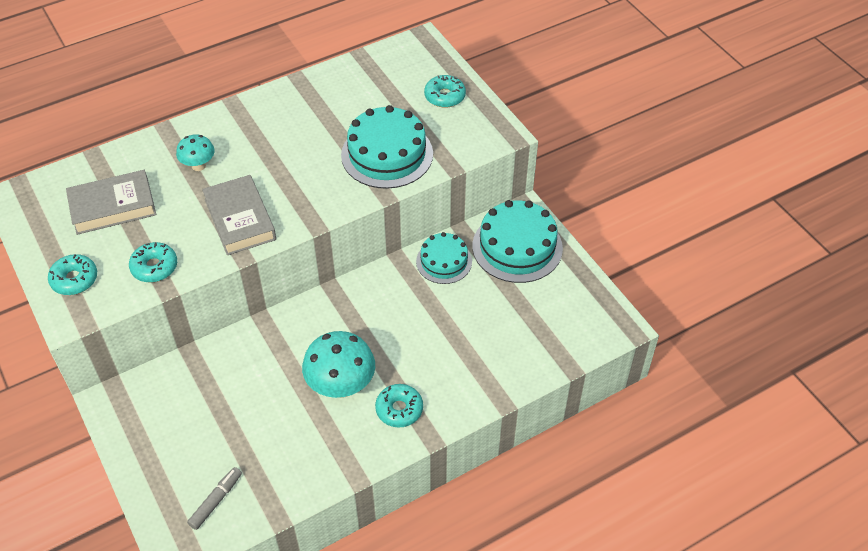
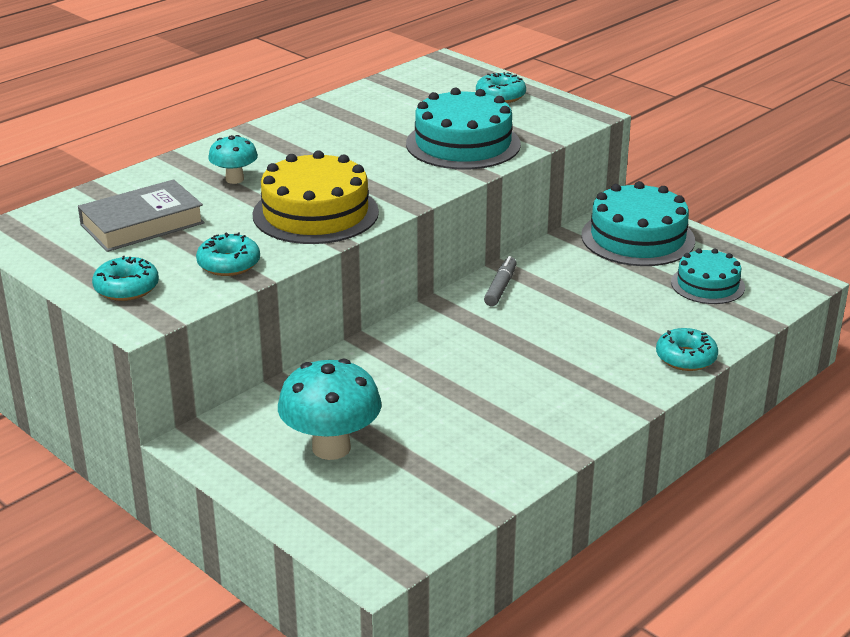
camera: 15 degrees left, 20 degrees down
(216, 501) = (398, 509): grey marker -> grey marker (500, 287)
(240, 219) = (315, 213): grey book -> yellow cake
(341, 386) = (500, 381): turquoise mushroom -> turquoise mushroom (331, 448)
(399, 409) = (586, 389): turquoise donut -> turquoise donut (686, 358)
(444, 261) = (559, 261): turquoise cake -> turquoise cake (707, 285)

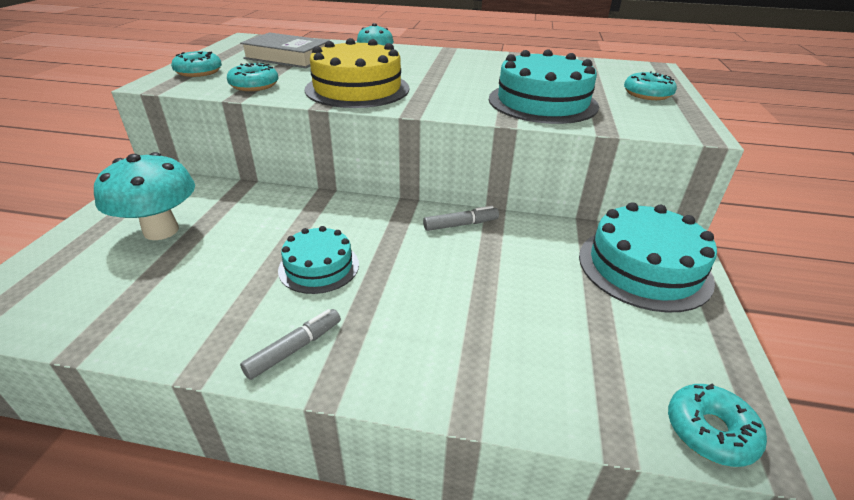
camera: 55 degrees right, 5 degrees up
(587, 410) = (295, 348): none -> grey marker
(686, 358) = (460, 390): turquoise donut -> turquoise donut (710, 431)
(707, 285) = (630, 350): turquoise cake -> turquoise cake (319, 267)

